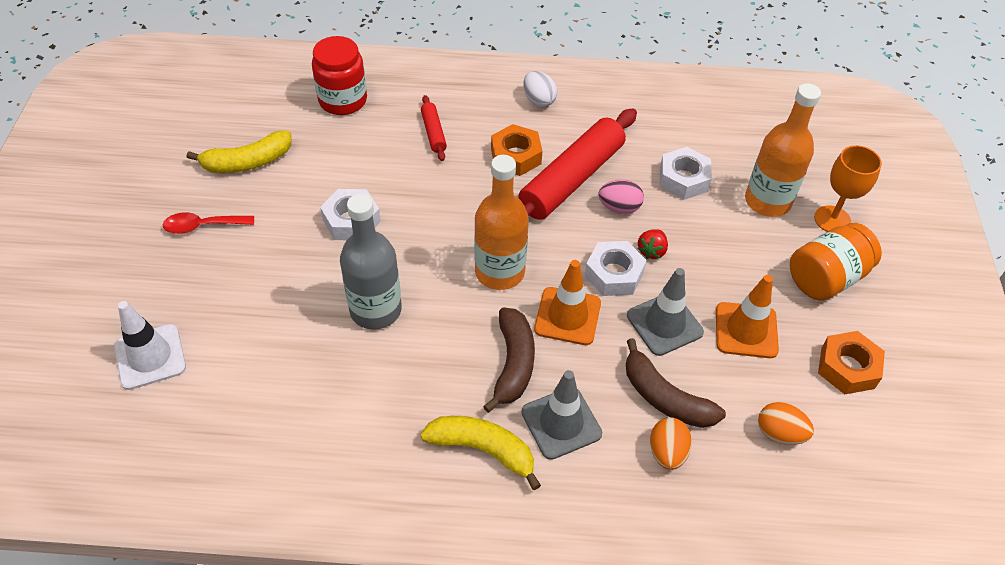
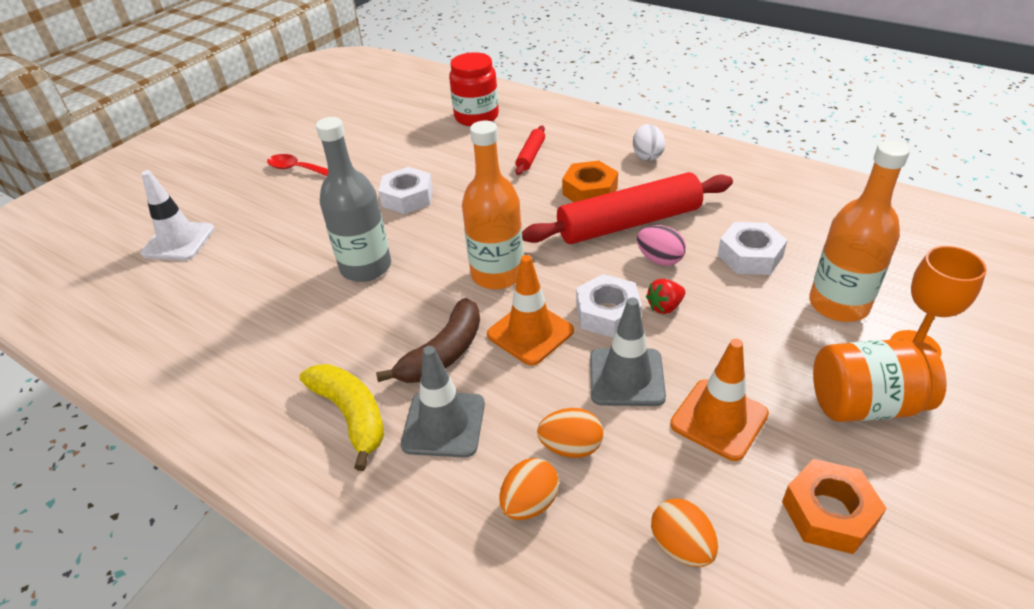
camera: 35 degrees right, 10 degrees down
(247, 162) = (368, 138): yellow banana -> none
(664, 397) = (571, 447): brown banana -> orange egg

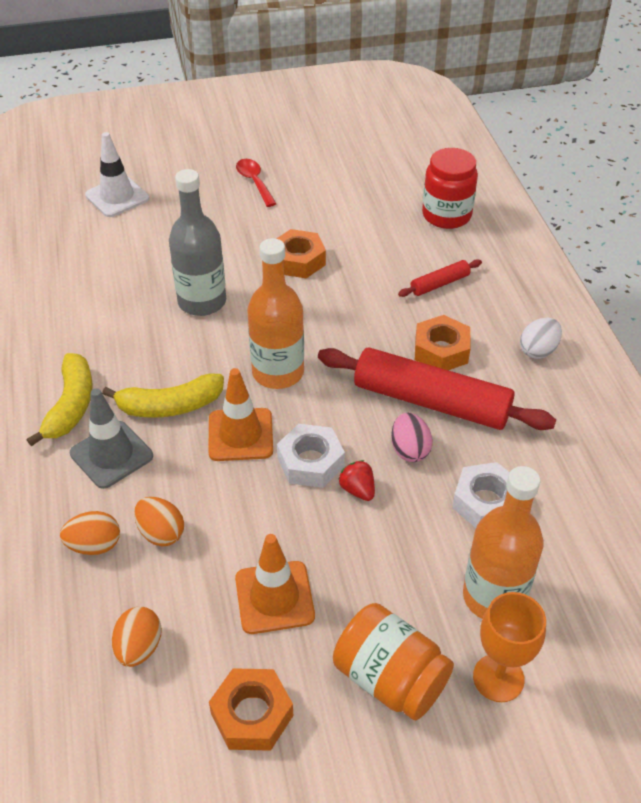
camera: 40 degrees right, 5 degrees up
(407, 197) = (298, 260): white nut -> orange nut
(443, 353) = (170, 406): brown banana -> yellow banana
(626, 377) = (257, 518): grey traffic cone -> none
(665, 307) = (357, 490): red strawberry -> red strawberry turned 45 degrees clockwise

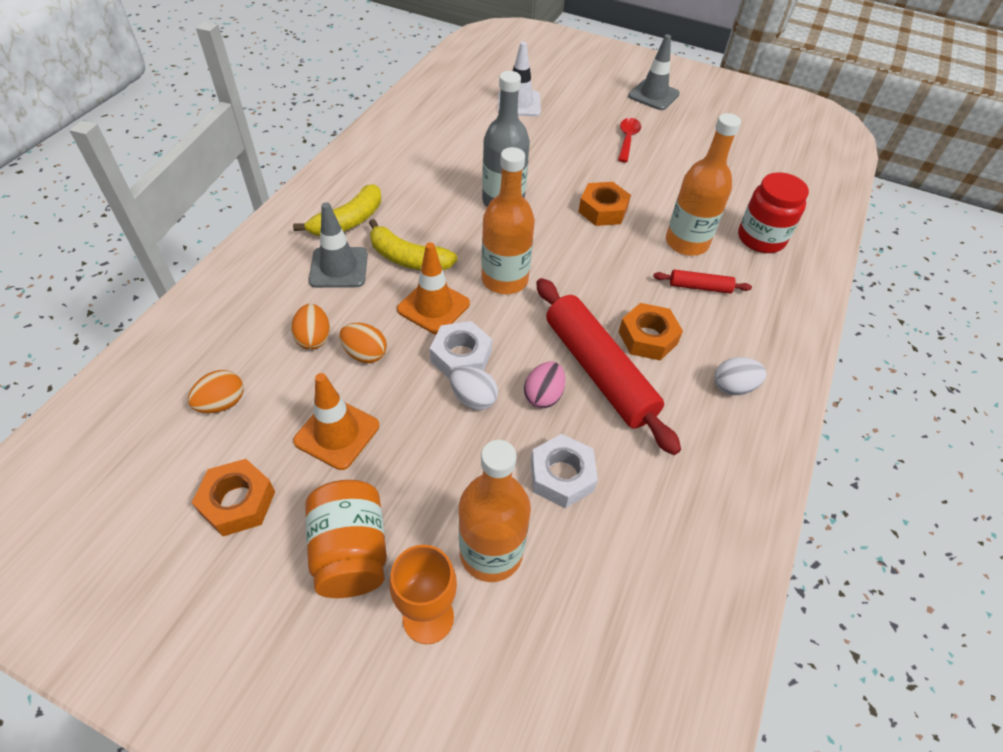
camera: 35 degrees right, 5 degrees up
(94, 545) = (267, 319): orange egg -> orange egg (365, 354)
(236, 127) = (653, 95): none -> grey traffic cone
(357, 490) = (473, 399): red strawberry -> white egg
(394, 251) = (686, 242): none -> orange bottle

